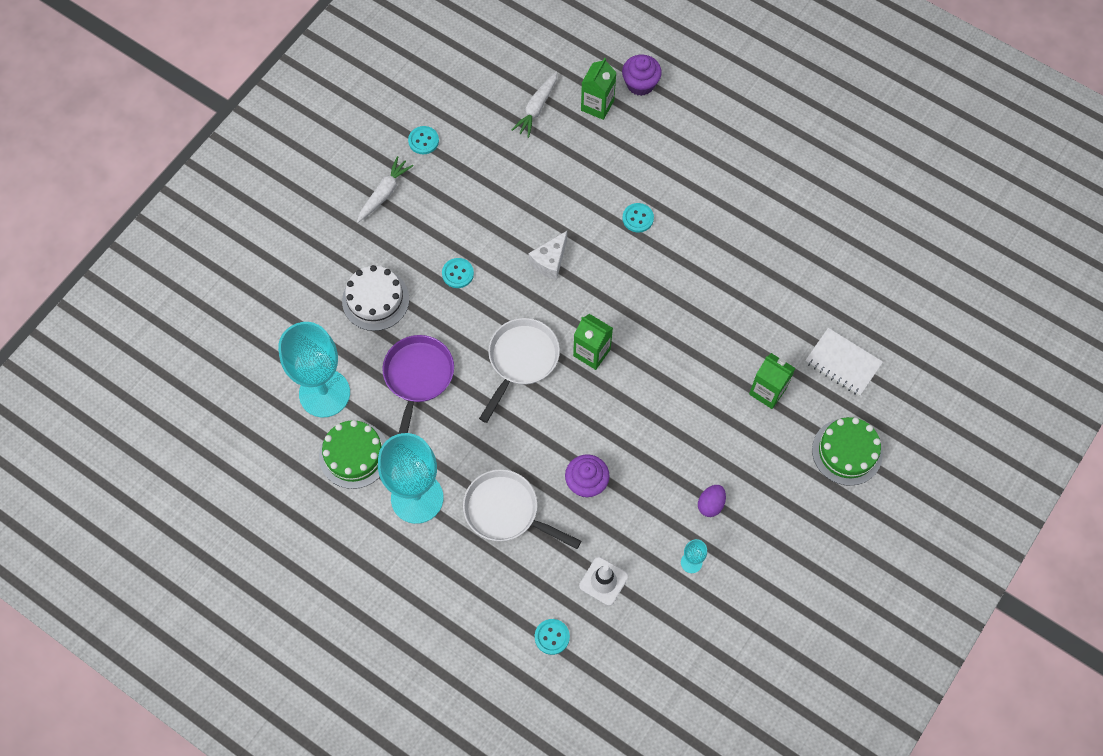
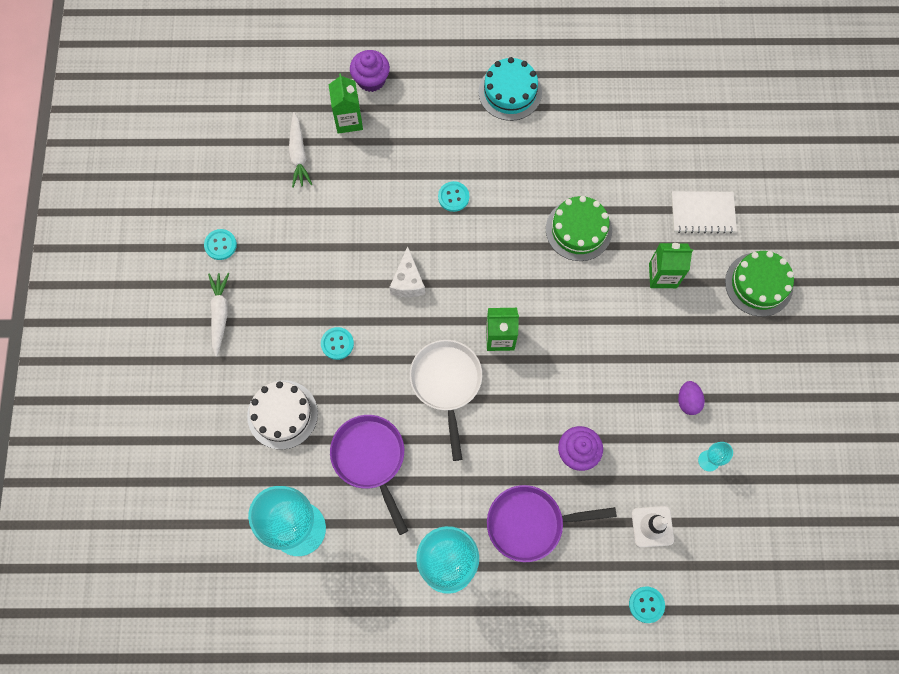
camera: 35 degrees left, 5 degrees up
(354, 455) = (365, 565): green cake -> green cake (578, 230)
(506, 511) = (530, 523): white pan -> purple pan
(750, 163) = (510, 92): none -> turquoise cake

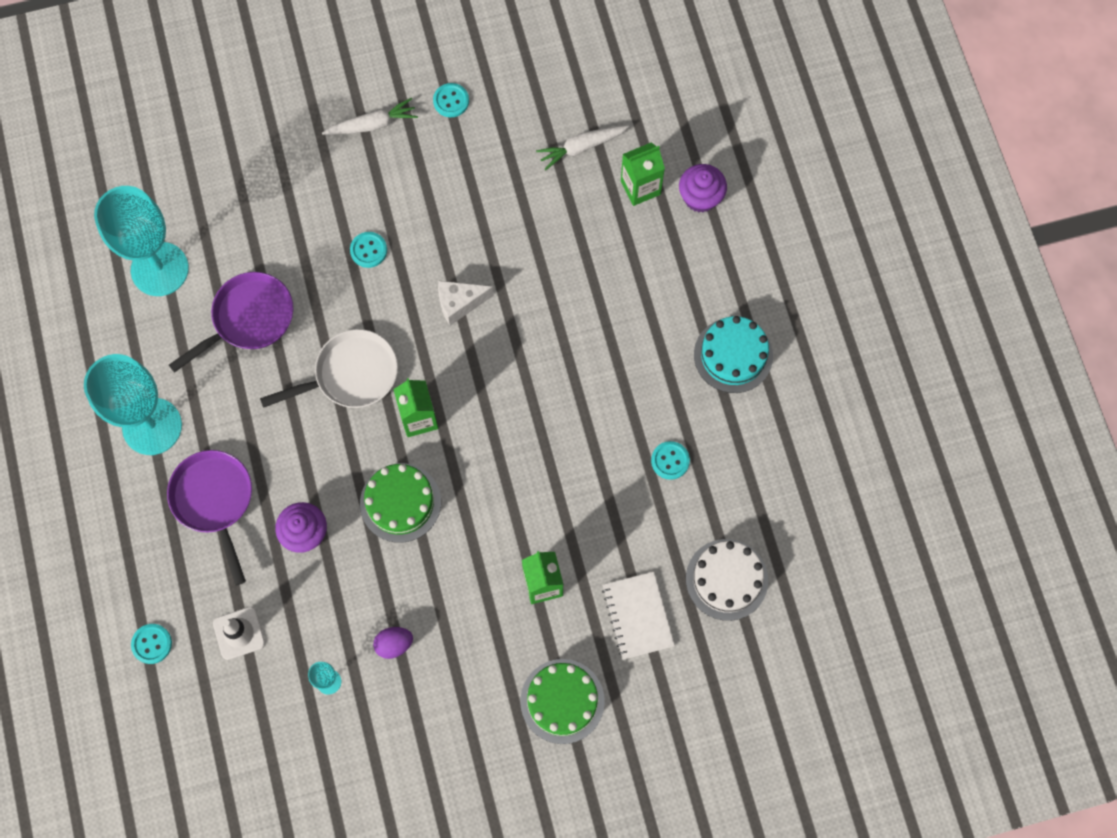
camera: 75 degrees right, 0 degrees up
(282, 414) = (277, 218): white cake -> white cake (726, 579)
(453, 197) = (577, 326): turquoise button -> turquoise button (670, 461)
(578, 230) = (574, 475): green cake -> green cake (400, 502)

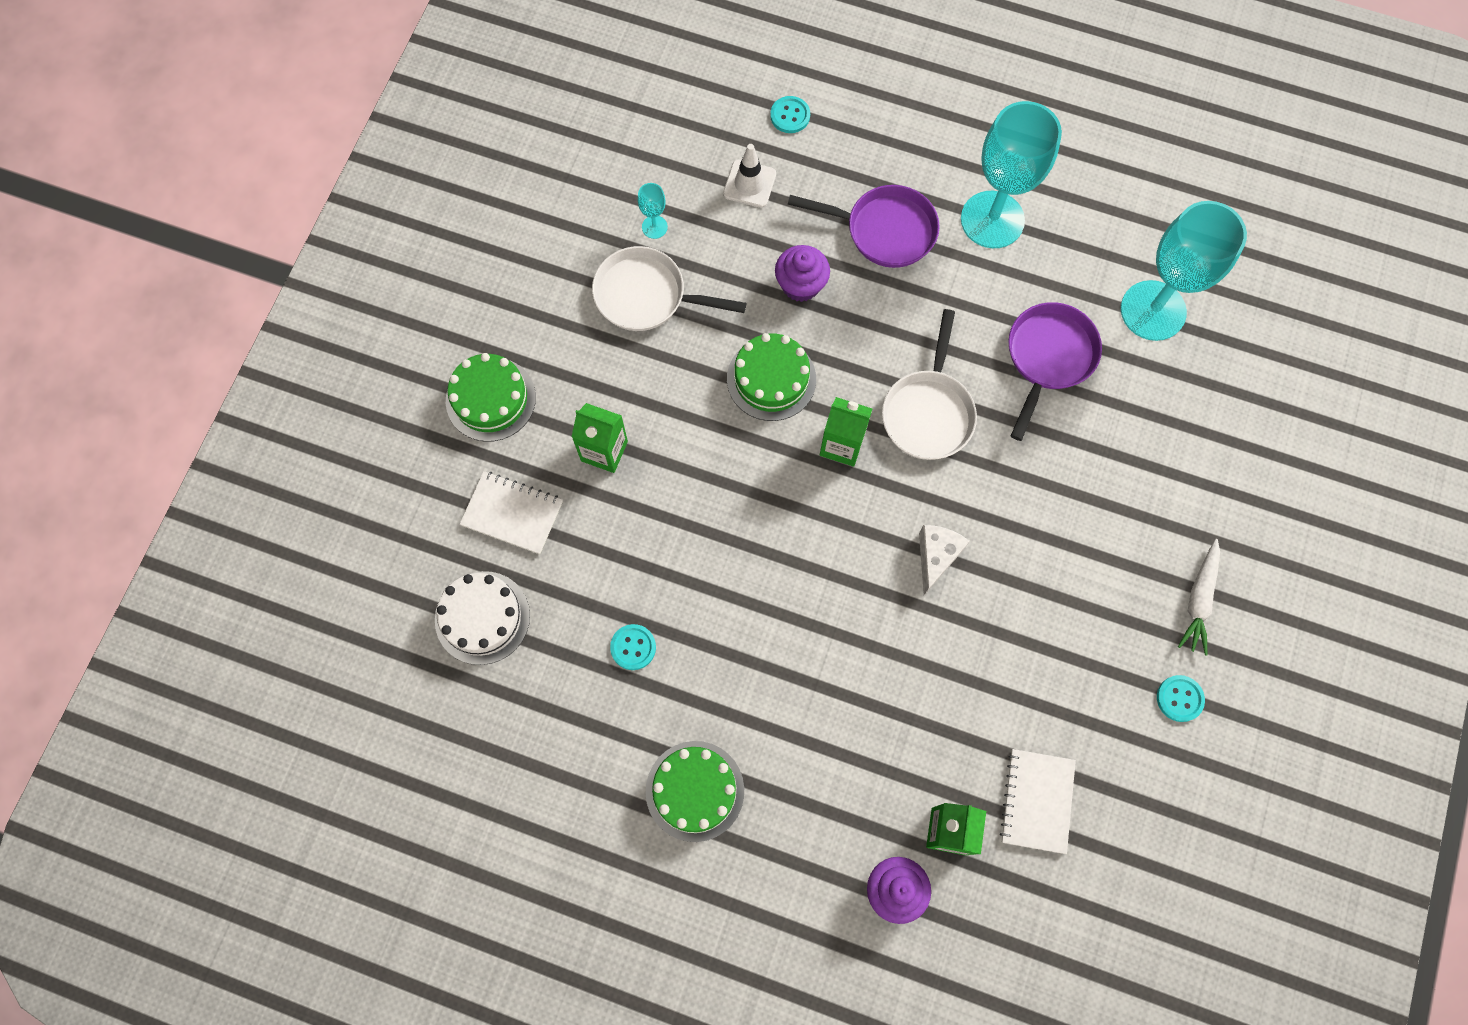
camera: 125 degrees right, 0 degrees up
(249, 319) = (1048, 357): purple pan -> purple pan turned 150 degrees counterclockwise
(368, 250) = (1052, 507): turquoise button -> none
(394, 644) = (646, 296): purple egg -> white pan
(582, 147) = (1037, 801): white carrot -> white notebook
(733, 355) = (695, 791): turquoise cake -> green cake

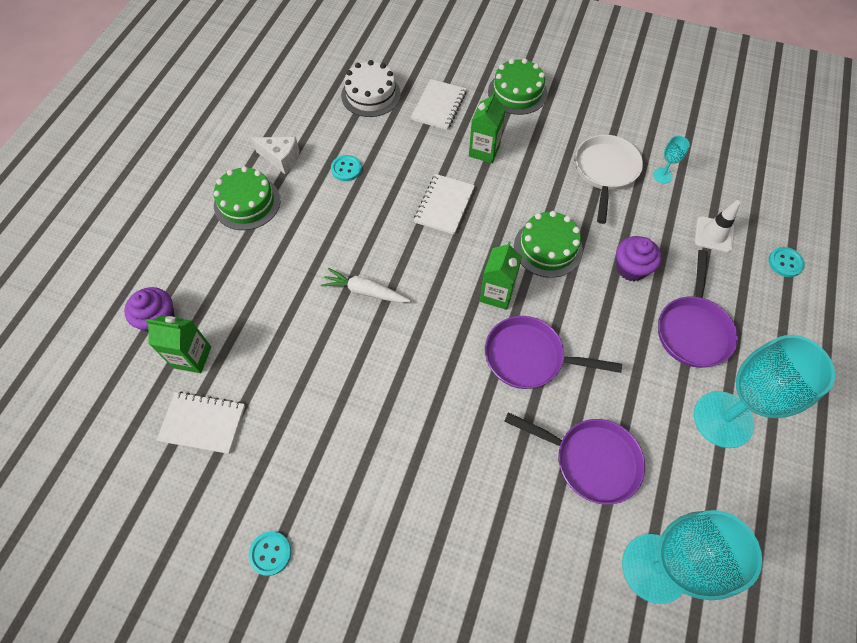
camera: 90 degrees right, 10 degrees down
(701, 508) = (444, 205): none -> white notebook
(928, 412) = (529, 357): white pan -> purple pan
(936, 557) = (405, 358): white cheese -> white cheese (281, 159)
(1199, 599) = (360, 583): white carrot -> white carrot (365, 291)

